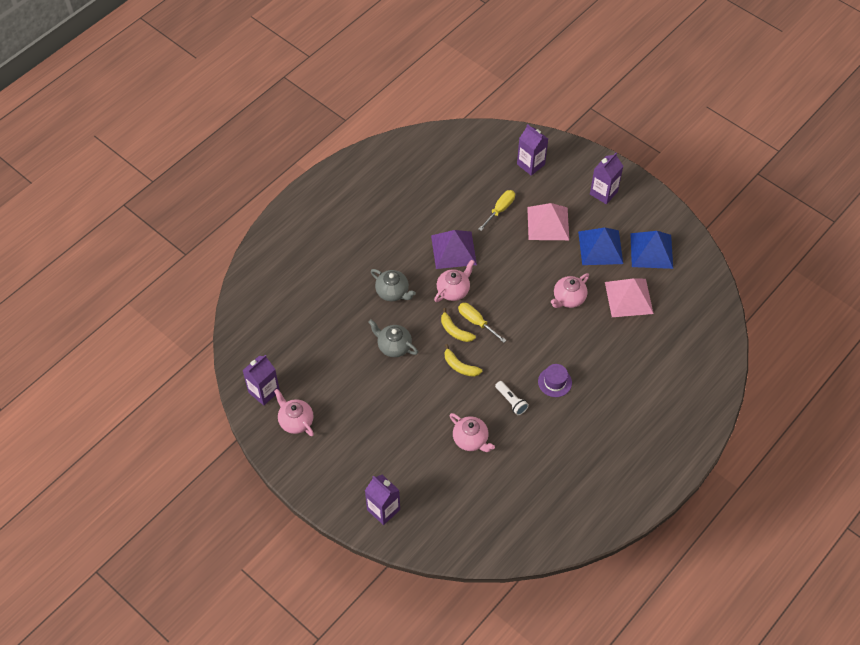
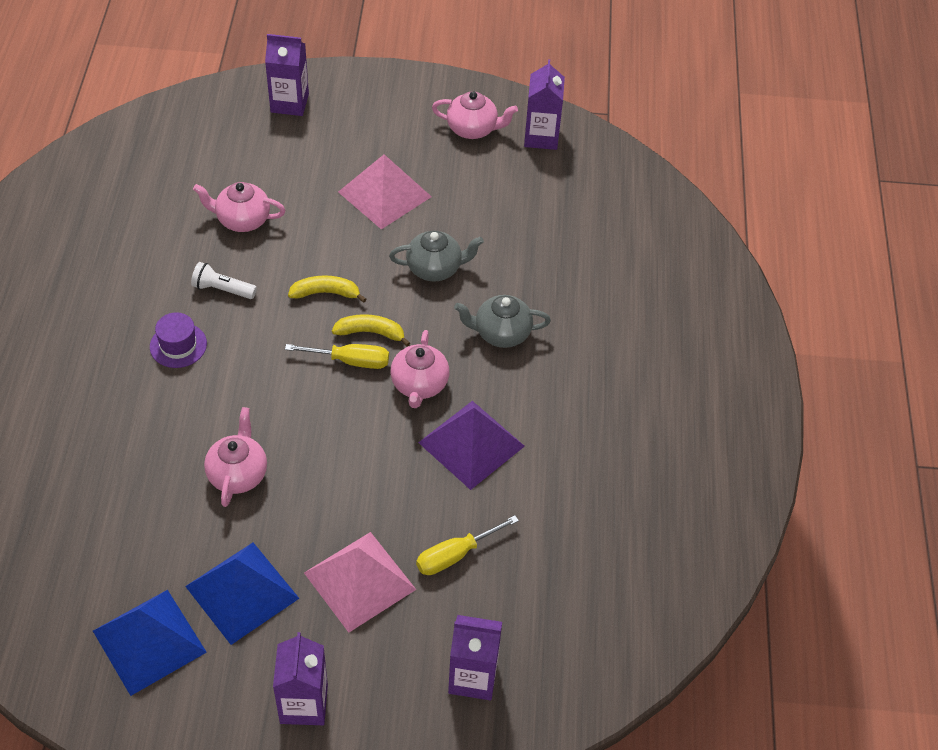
camera: 140 degrees right, 5 degrees down
(500, 210) = (455, 555): yellow screwdriver -> yellow screwdriver turned 60 degrees clockwise
(628, 297) = (141, 532): pink pyramid -> pink pyramid (384, 194)

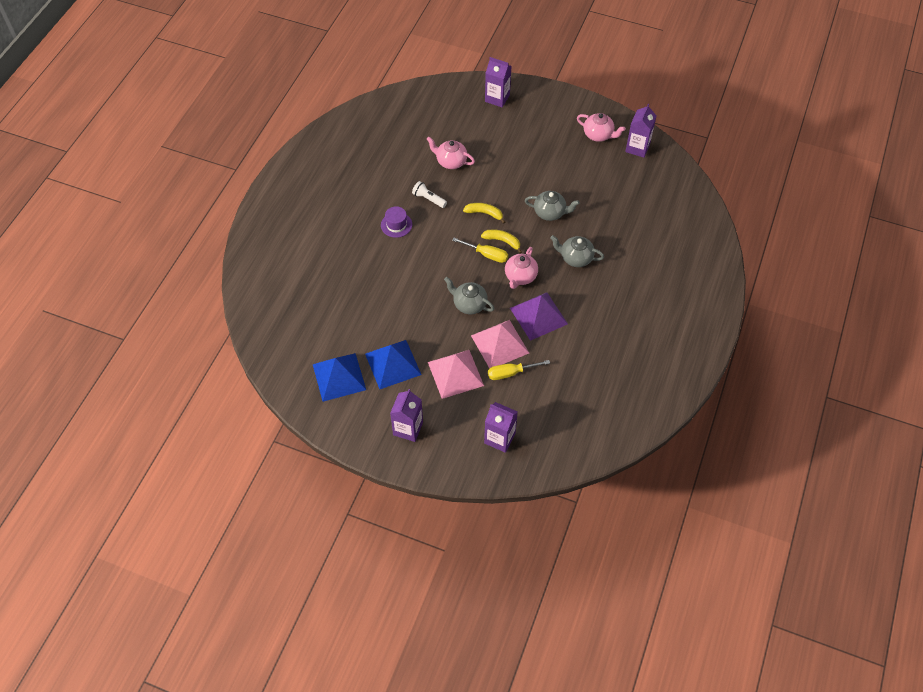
camera: 20 degrees right, 5 degrees up
(238, 474) = (408, 302): pink teapot -> none
(346, 452) = (469, 304): none -> grey teapot
(384, 194) = (535, 163): pink pyramid -> pink pyramid (500, 344)

